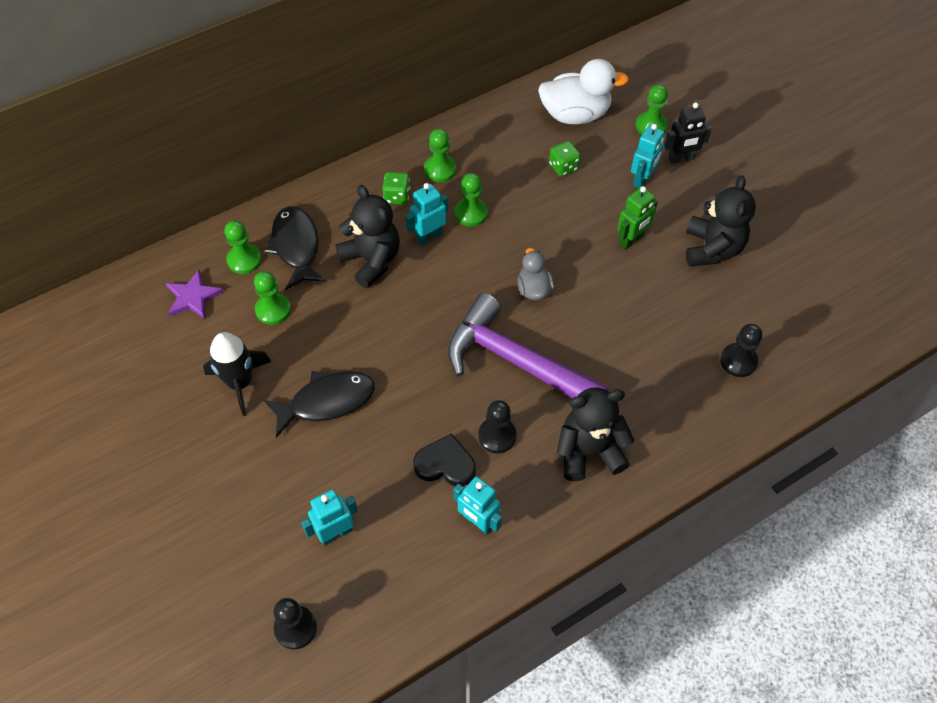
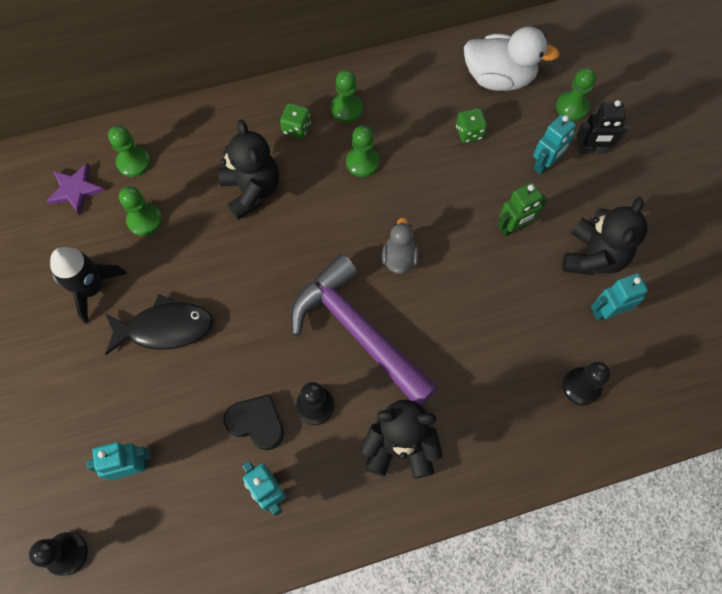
camera: 15 degrees right, 10 degrees up
(296, 247) = (185, 159): black fish -> none
(428, 236) = (314, 177): turquoise robot -> turquoise robot (606, 311)

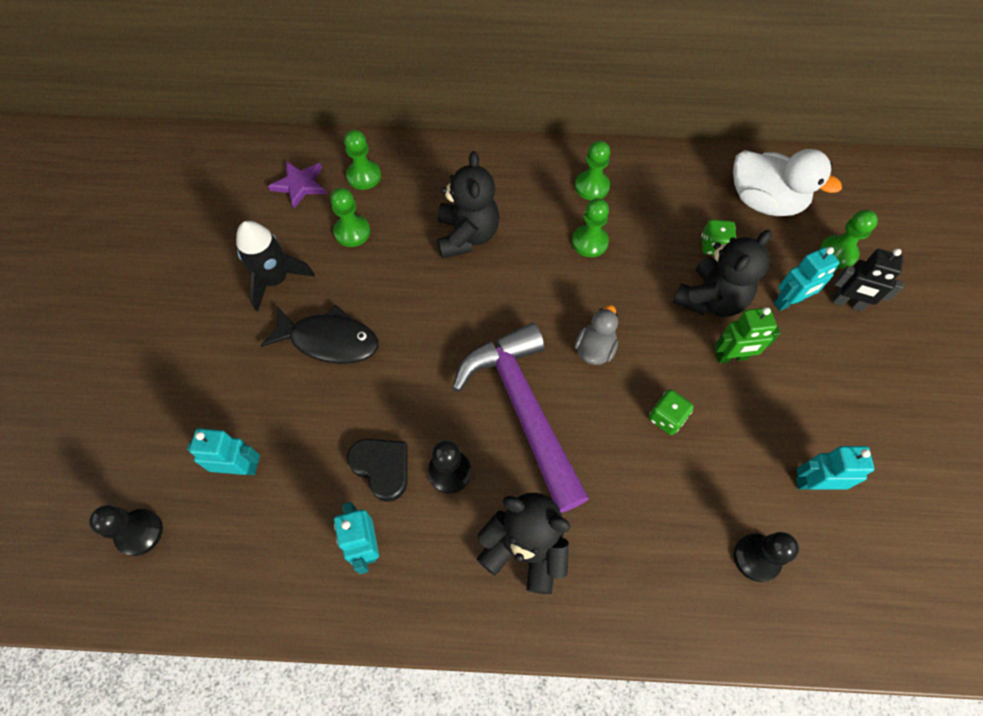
camera: 20 degrees right, 5 degrees down
(296, 128) = (534, 190): green dice -> green dice (666, 418)
(593, 256) = (814, 417): black teddy bear -> black teddy bear (710, 299)

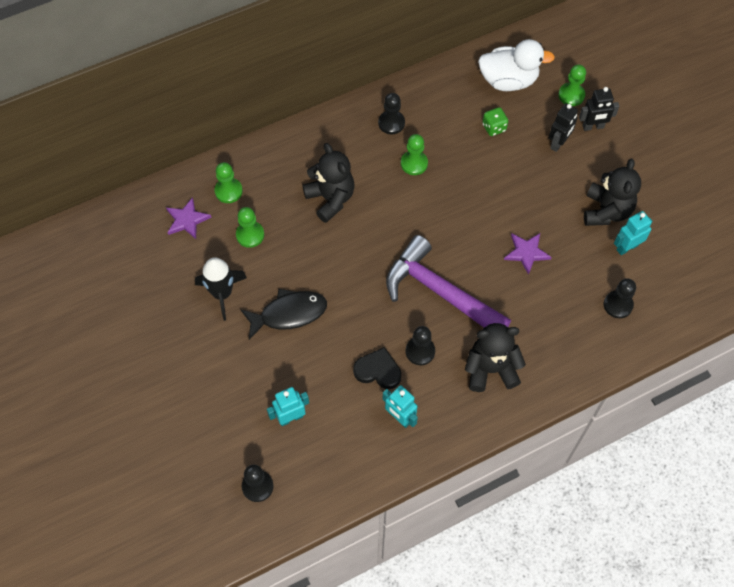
camera: 30 degrees left, 0 degrees up
(592, 186) = (391, 123): green pawn -> black pawn
(595, 349) = (460, 232): grey duck -> none
(666, 418) = (526, 253): green dice -> purple star
(710, 299) = (511, 165): black teddy bear -> black teddy bear (606, 211)
(731, 357) = (543, 196): green robot -> none
(788, 302) = (558, 143): turquoise robot -> black robot

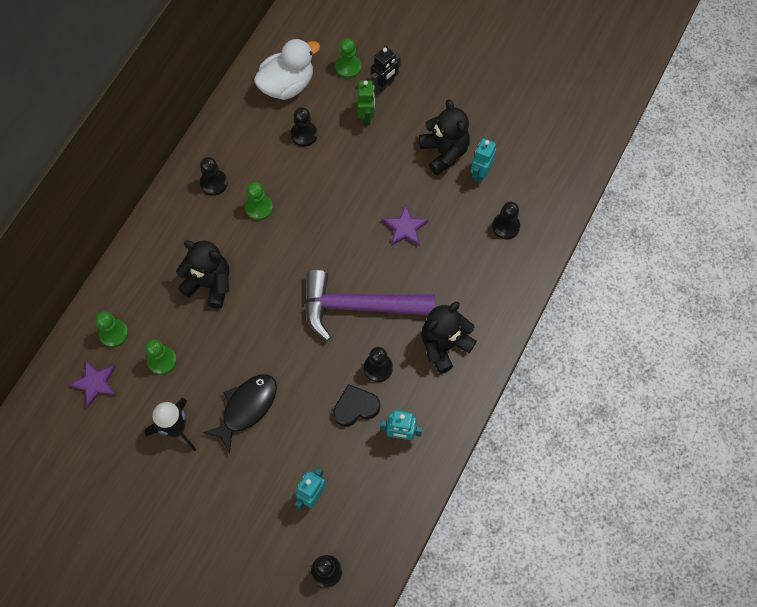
camera: 35 degrees left, 5 degrees up
(494, 127) = (304, 134): green dice -> black pawn
(558, 143) = (366, 116): black robot -> green robot

